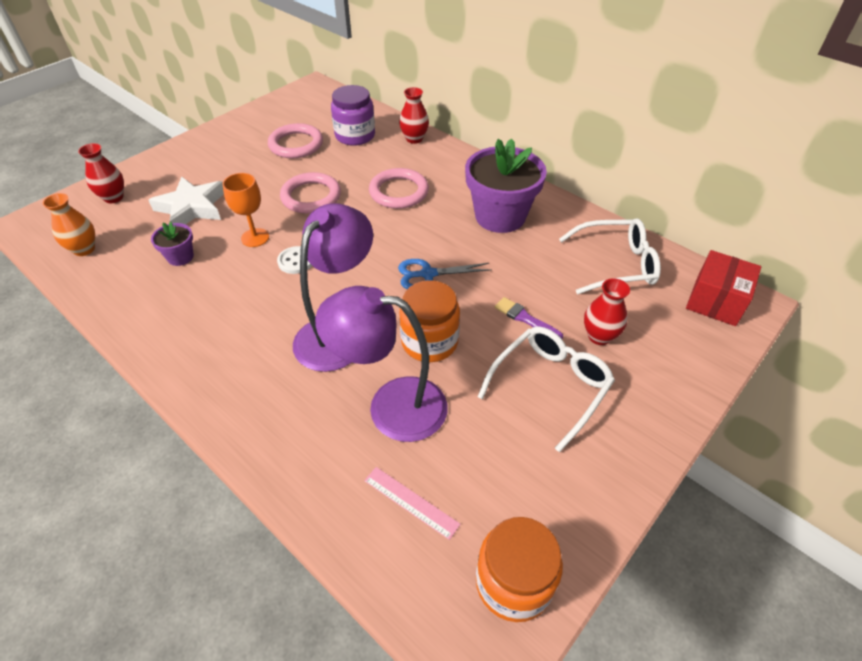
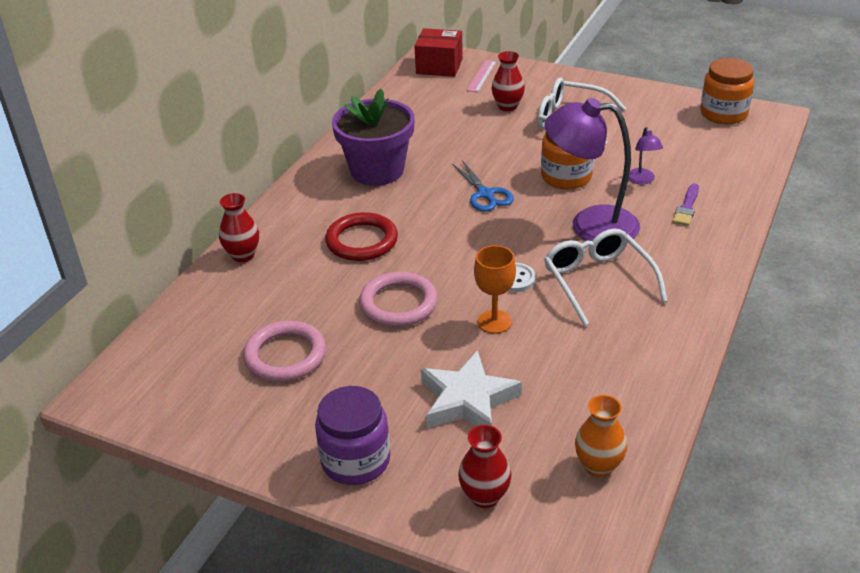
camera: 105 degrees left, 10 degrees down
(180, 257) = (559, 369): purple flower pot -> none
(355, 135) = (247, 307): purple jar -> purple jar (355, 460)
(391, 406) = (642, 180): purple lamp -> purple lamp, size x0.45
(399, 192) = (362, 241): pink ring -> red ring
(411, 502) = (708, 156): pink ruler -> pink ruler (481, 76)
(525, 318) = (509, 138): purple brush -> purple brush (686, 207)
(616, 264) = (418, 107): white glasses -> white glasses (598, 281)

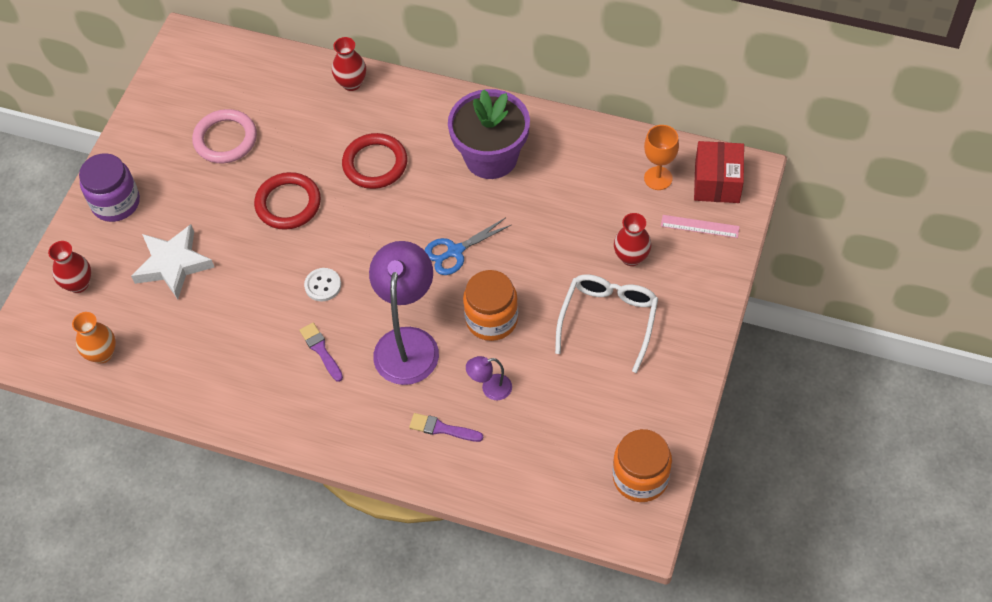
camera: 85 degrees right, 20 degrees up
(398, 303) = (288, 203): pink ring -> red ring
(494, 322) = (265, 274): orange goblet -> orange goblet (658, 178)
(598, 281) = (321, 350): white glasses -> purple brush

